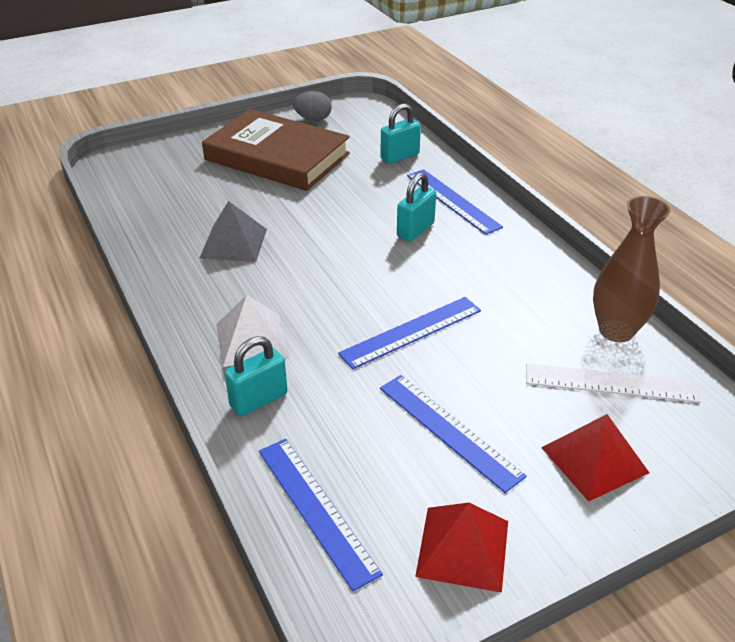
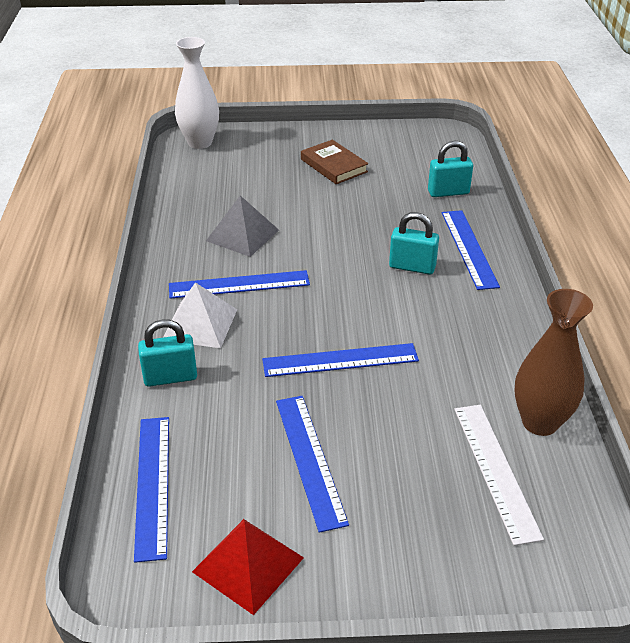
camera: 25 degrees right, 0 degrees up
(124, 165) = (200, 142): none -> white vase
(264, 291) = (239, 284): none -> blue ruler
(277, 157) = (333, 165): brown book -> brown book, size x0.50
(313, 119) = (391, 137): grey egg -> none
(415, 230) = (412, 267): turquoise padlock -> turquoise padlock turned 45 degrees clockwise
(594, 460) = (424, 535): red pyramid -> none
(611, 383) = (495, 470): white ruler -> white ruler turned 45 degrees clockwise

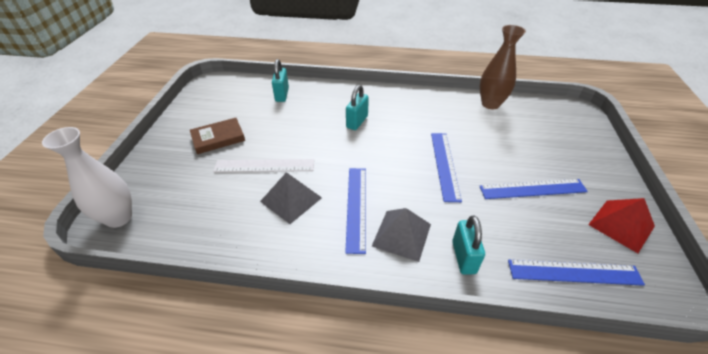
camera: 80 degrees left, 5 degrees up
(200, 324) = (401, 235): white pyramid -> grey pyramid
(469, 248) = (344, 98): blue ruler -> none
(495, 470) = (525, 123): white ruler -> white ruler (264, 166)

